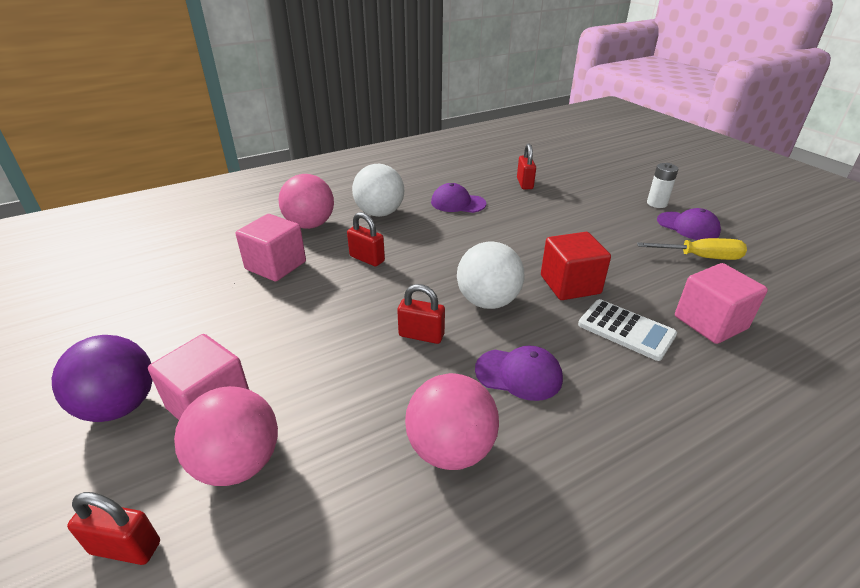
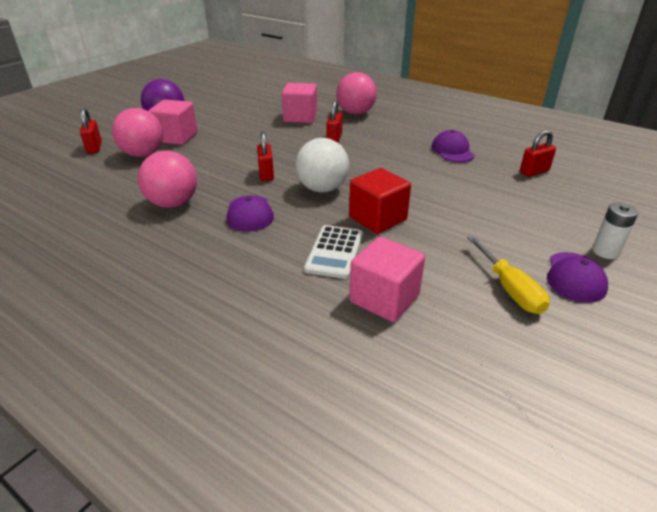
camera: 65 degrees right, 0 degrees up
(379, 213) = (398, 128): white ball -> none

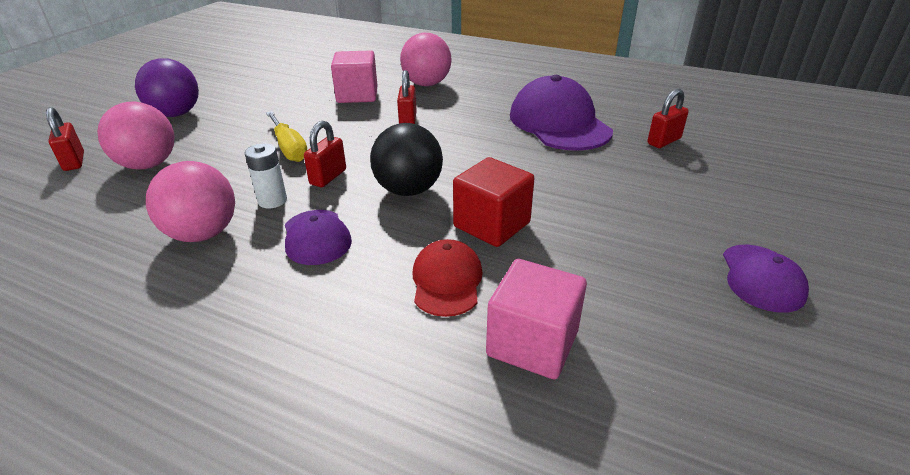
camera: 10 degrees left, 0 degrees up
(176, 137) = (193, 136): pink cube -> none
(266, 174) = (328, 177): red padlock -> red padlock turned 45 degrees clockwise
(322, 189) = (408, 190): white ball -> black ball
(334, 252) = (447, 281): white calculator -> red cap
(452, 151) = (559, 123): purple cap -> purple cap, size x1.83
(509, 288) = (688, 305): yellow screwdriver -> yellow screwdriver (289, 148)
(605, 252) = (783, 238): white battery -> white battery (272, 201)

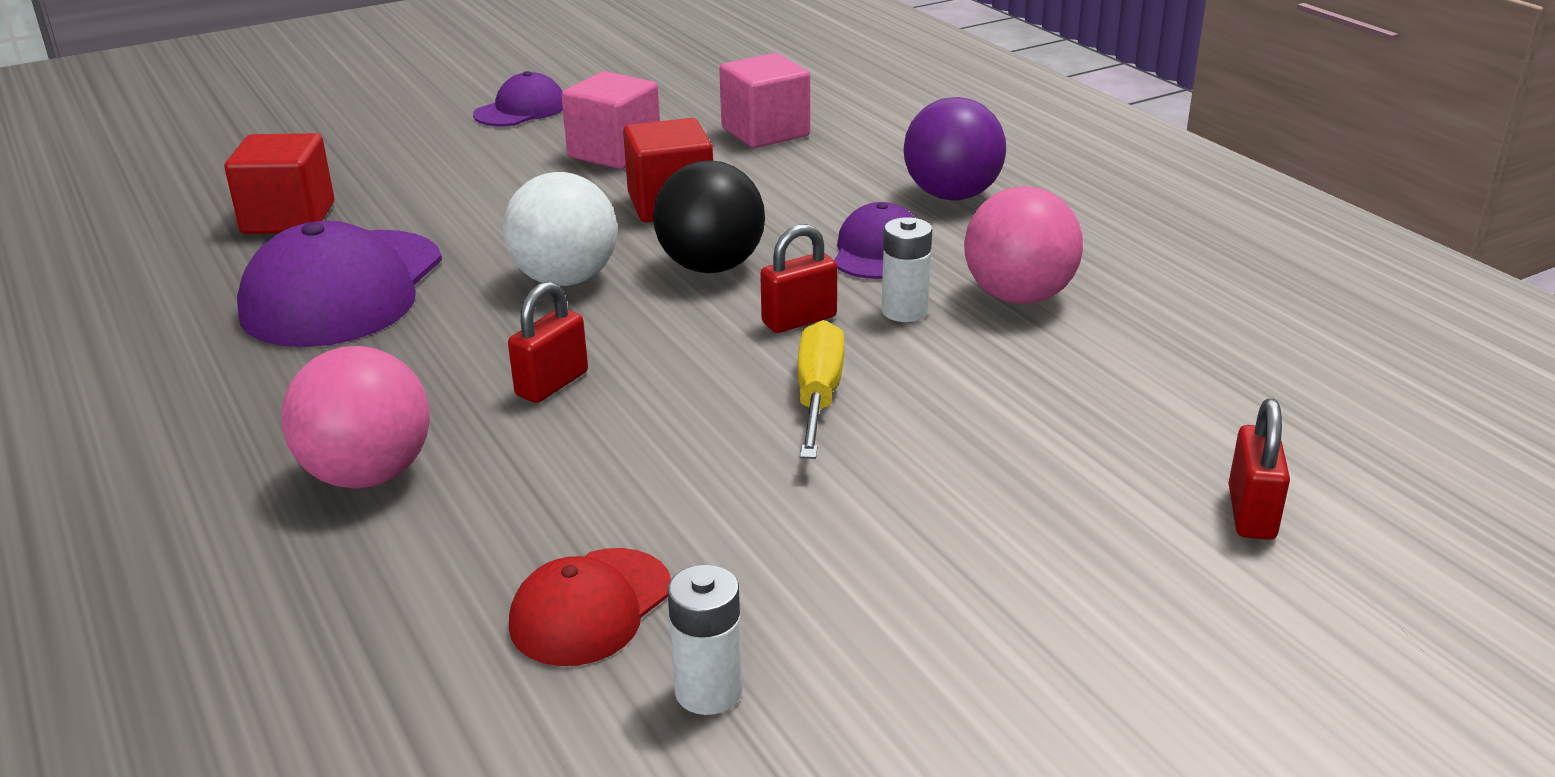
camera: 145 degrees left, 5 degrees down
(148, 165) = (1093, 449): pink ball -> none
(176, 114) = (1017, 603): purple ball -> purple ball (952, 196)
(264, 78) = (708, 691): none -> white battery
(357, 95) = (554, 499): pink cube -> pink cube (614, 152)
(447, 281) = (781, 179): red cap -> red cap (590, 607)
(472, 158) = (565, 279): none -> white ball
(664, 141) = (288, 218): red padlock -> red cube

